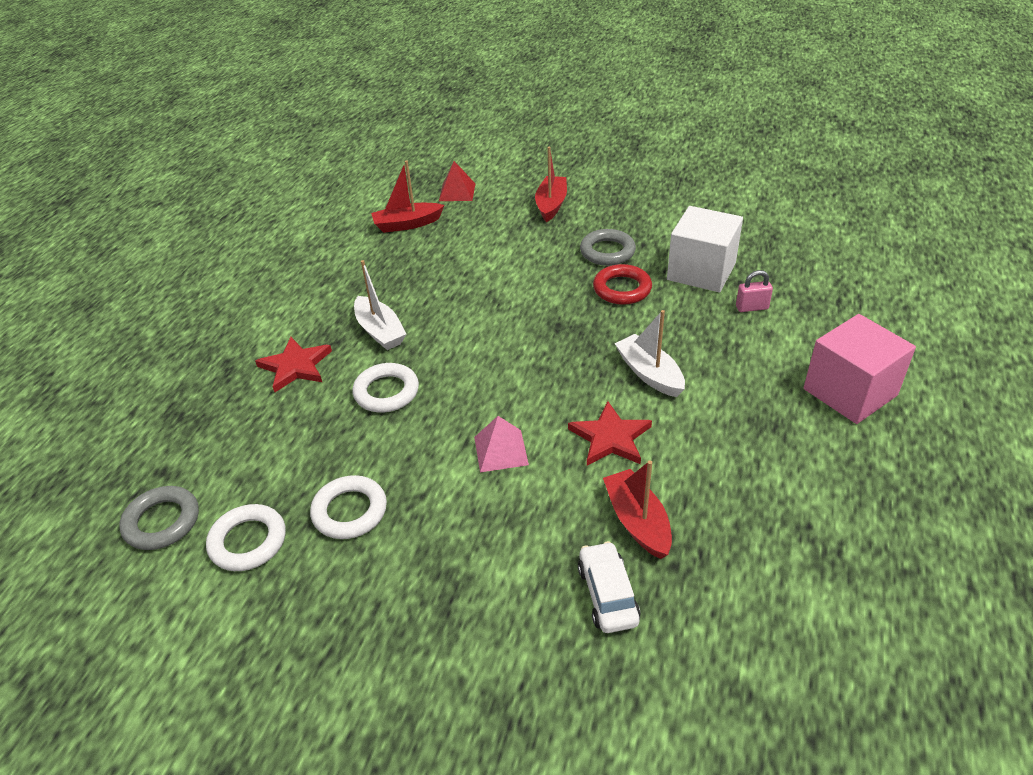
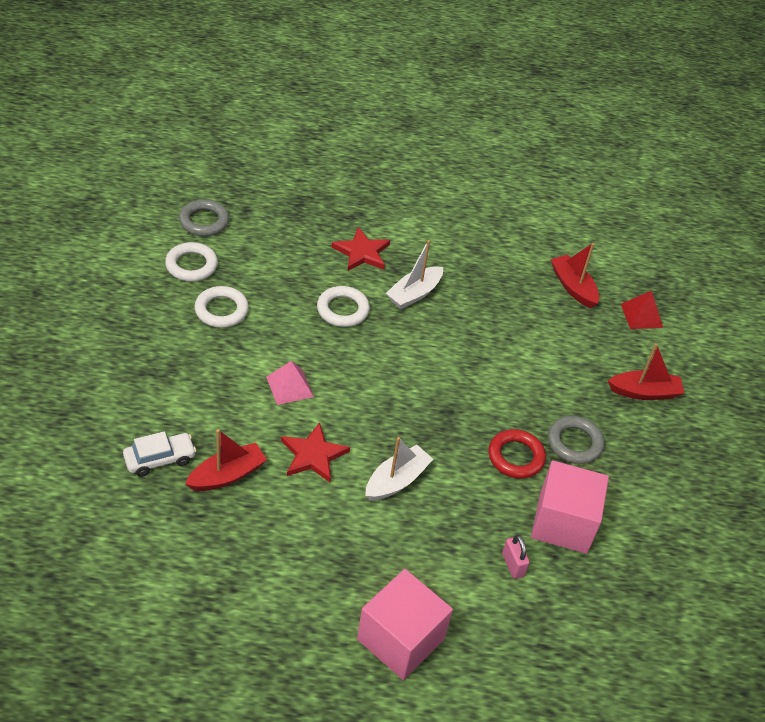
camera: 70 degrees right, 5 degrees up
(701, 271) = (563, 523): white cube -> pink cube

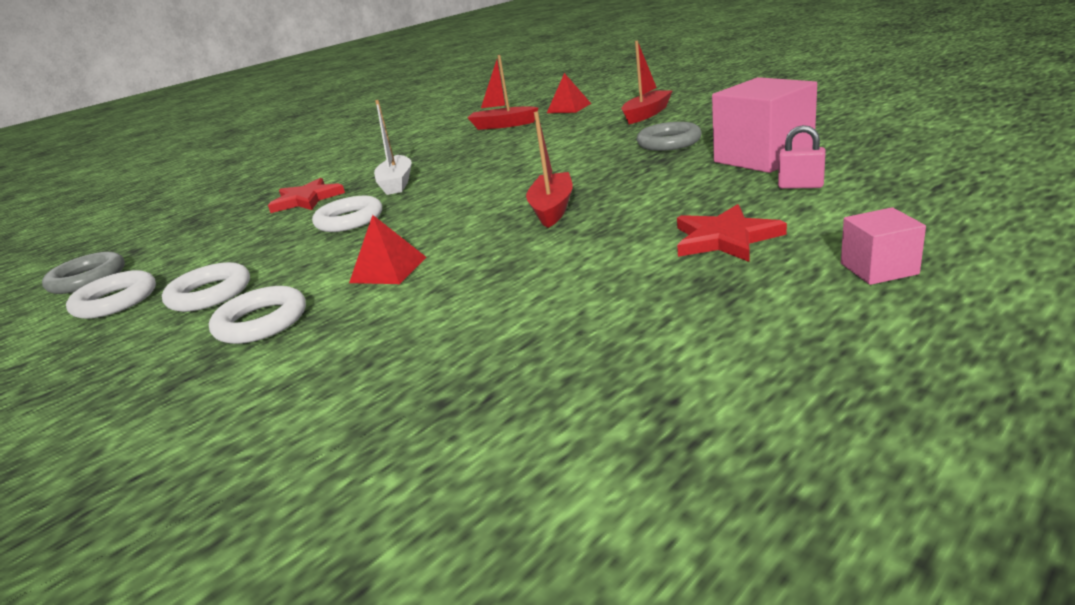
camera: 40 degrees left, 20 degrees down
(160, 459) = (331, 412): white car -> none
(209, 365) = (261, 322): none -> white ring
(227, 475) = (449, 350): red boat -> red boat (552, 209)
(290, 386) = (388, 269): pink pyramid -> red pyramid
(313, 455) = (508, 274): red star -> red star (725, 238)
(396, 480) = (613, 228): white boat -> none
(400, 639) = (878, 269): pink cube -> pink cube, size x0.50
(516, 457) = (655, 166): red ring -> none

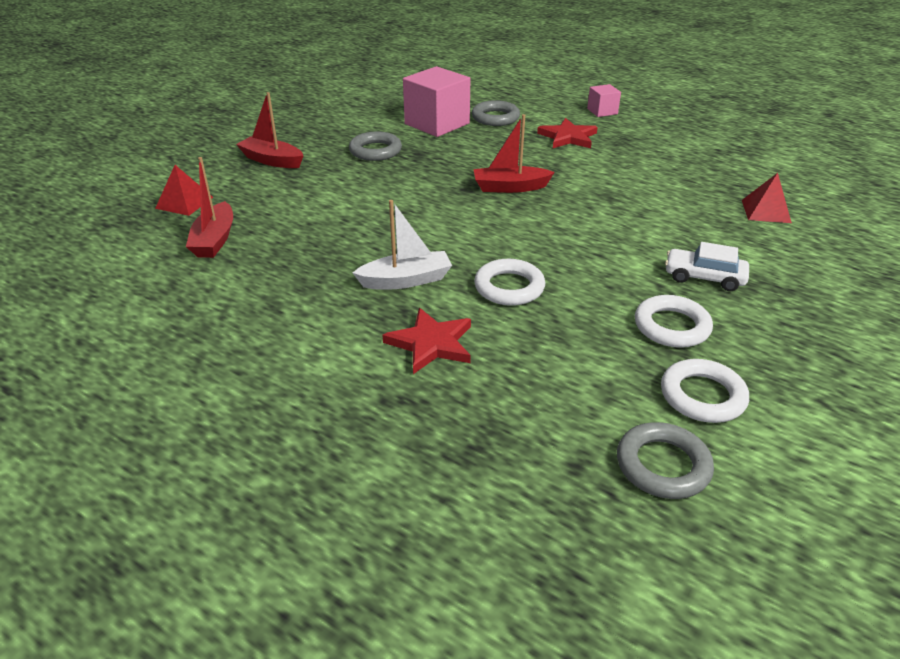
camera: 105 degrees left, 10 degrees up
(261, 322) = (704, 277): white ring -> white car
(388, 269) = (615, 239): red pyramid -> red pyramid (765, 211)
(800, 186) = (495, 118): pink padlock -> grey ring

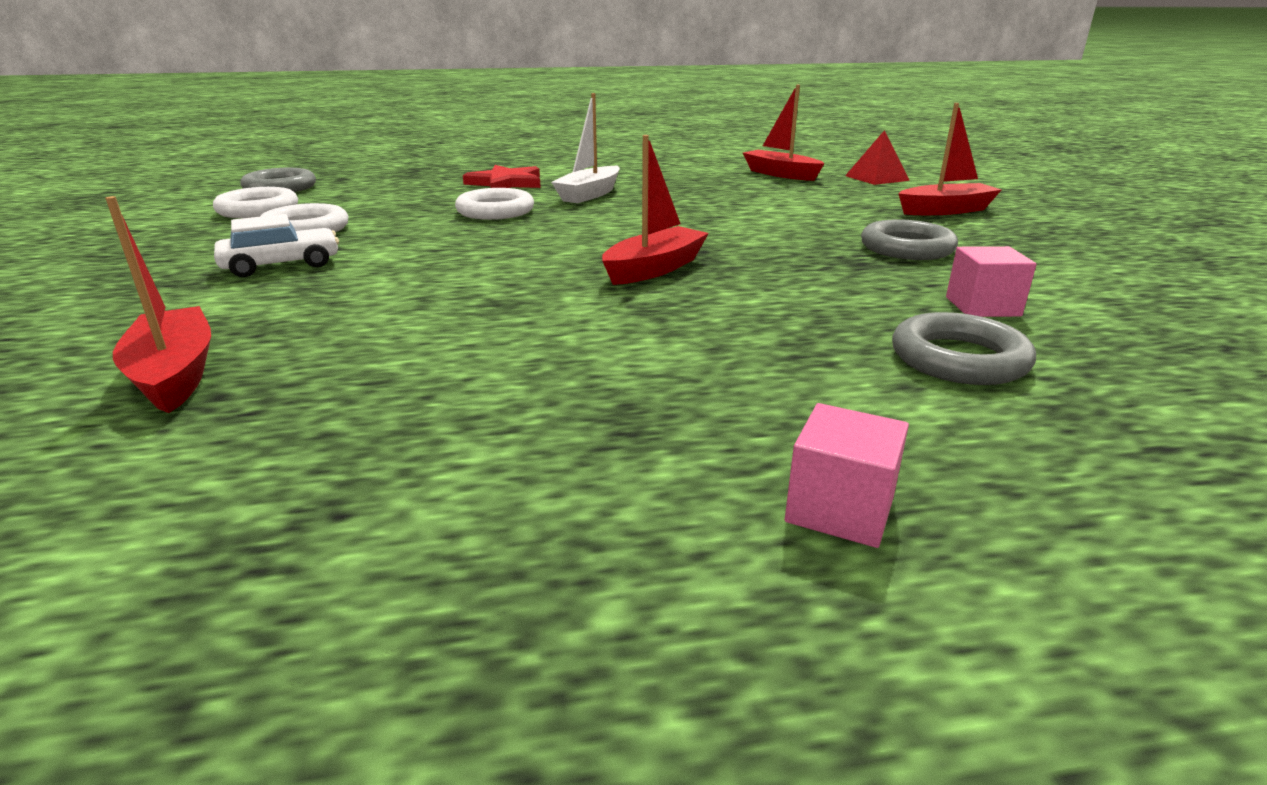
camera: 135 degrees right, 10 degrees down
(437, 124) = (982, 306): pink cube -> pink cube, size x0.50
(568, 137) = (744, 376): red star -> none
(765, 211) = (175, 374): red pyramid -> red boat

